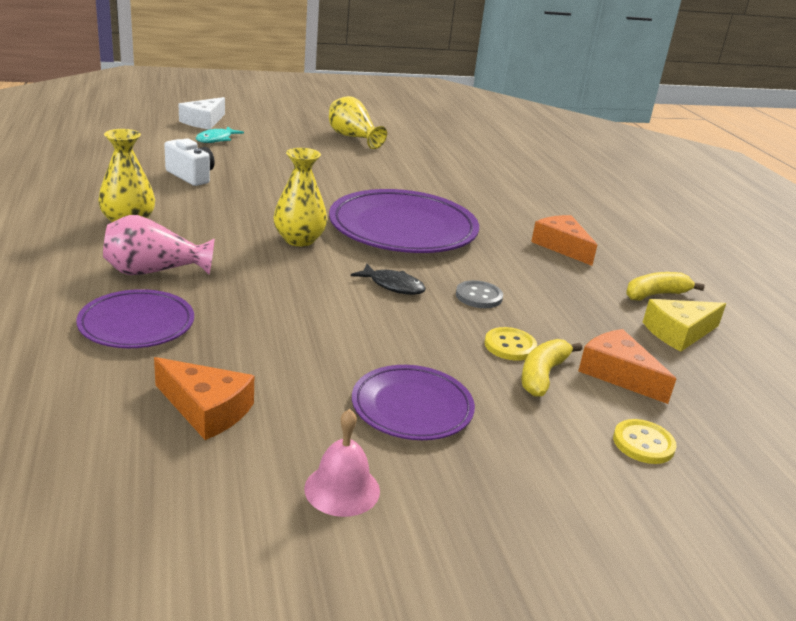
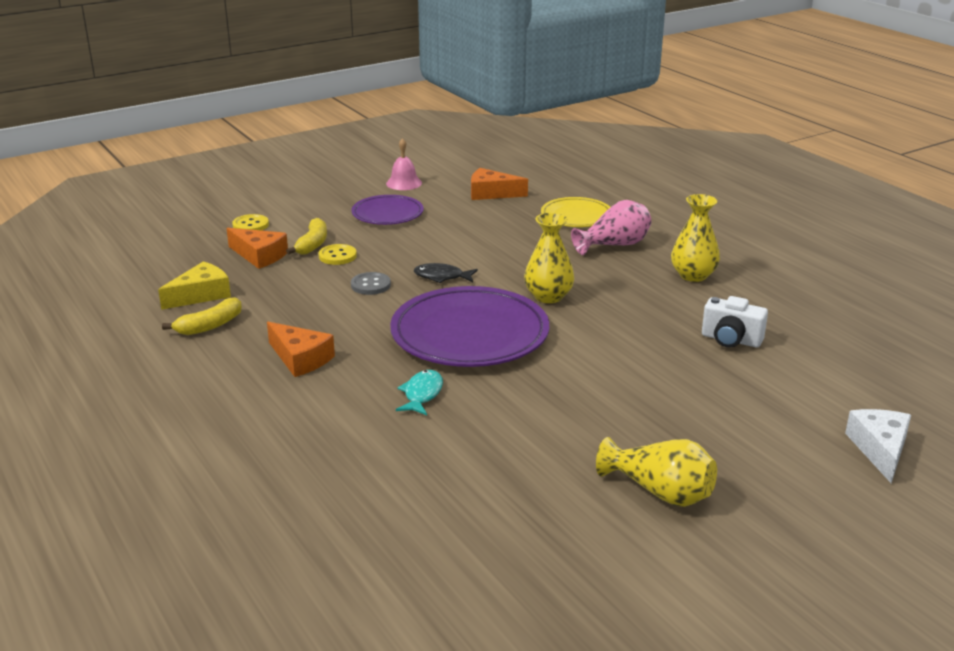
camera: 165 degrees right, 0 degrees up
(137, 324) = (576, 216): purple plate -> yellow plate
(216, 139) = (804, 413): turquoise fish -> turquoise fish (422, 394)

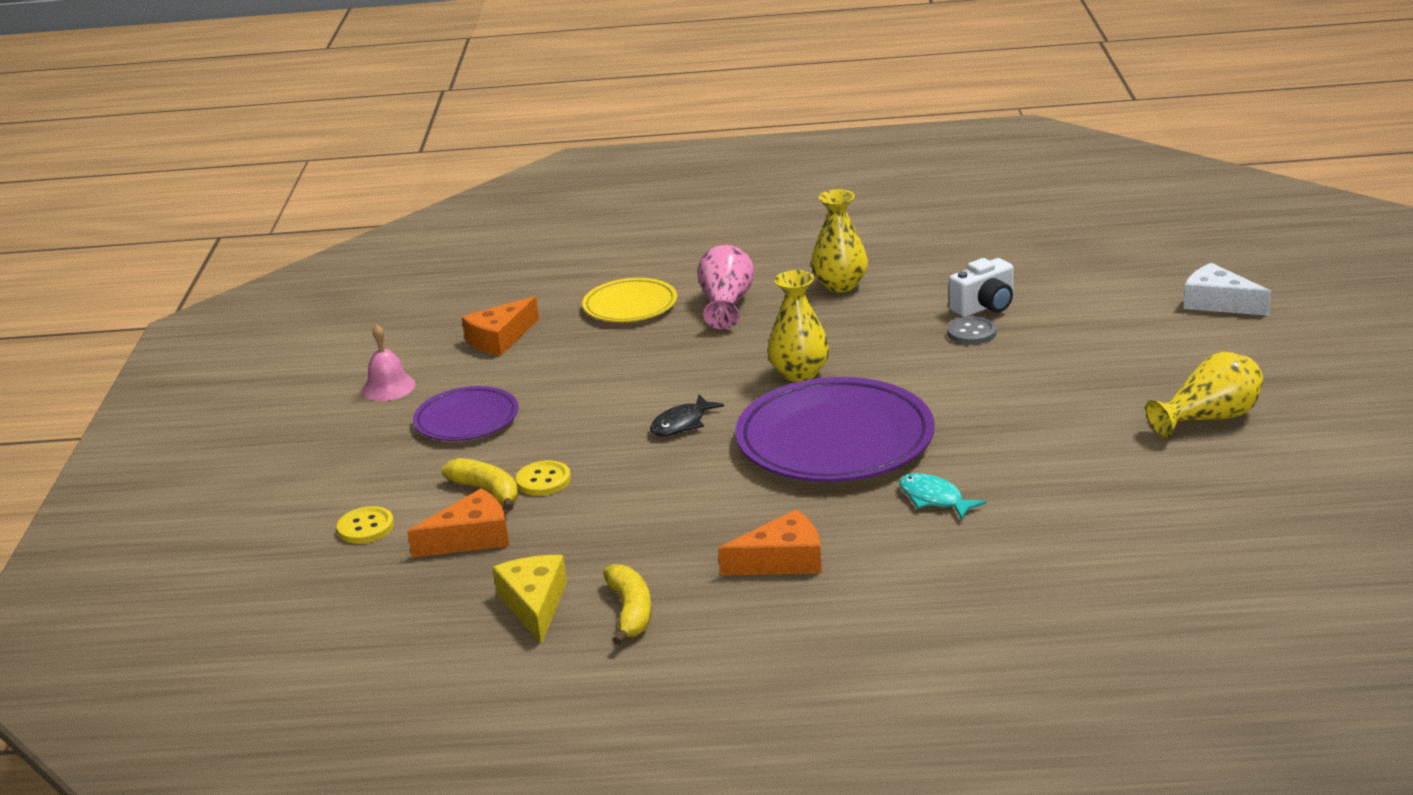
camera: 55 degrees left, 0 degrees up
(370, 285) = (649, 474): grey button -> grey button (971, 333)

